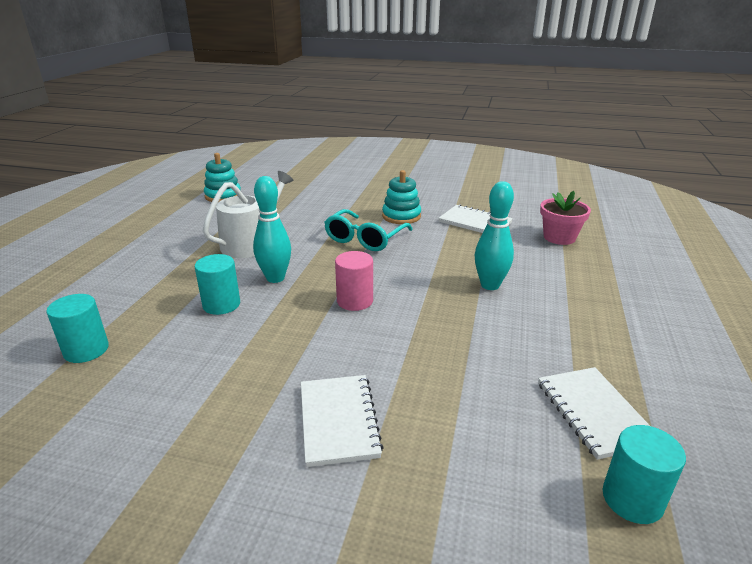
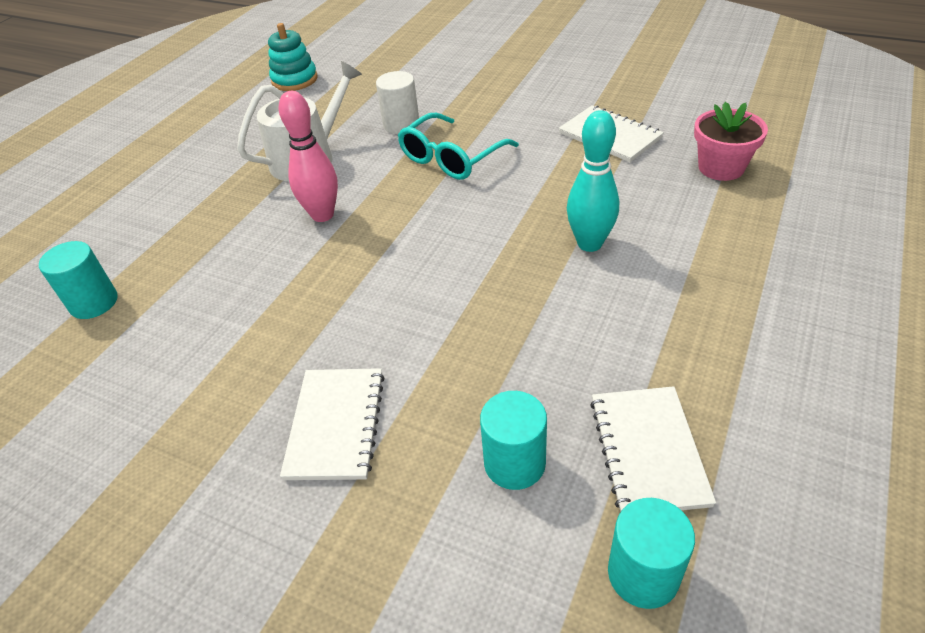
camera: 15 degrees right, 15 degrees up
(221, 304) = (250, 250): turquoise cylinder -> turquoise cylinder (514, 463)
(275, 278) = (322, 215): turquoise bowling pin -> pink bowling pin
(318, 220) = (401, 124): none -> white cylinder
(355, 301) = (407, 256): pink cylinder -> none
(401, 216) = (512, 121): turquoise stacking toy -> none

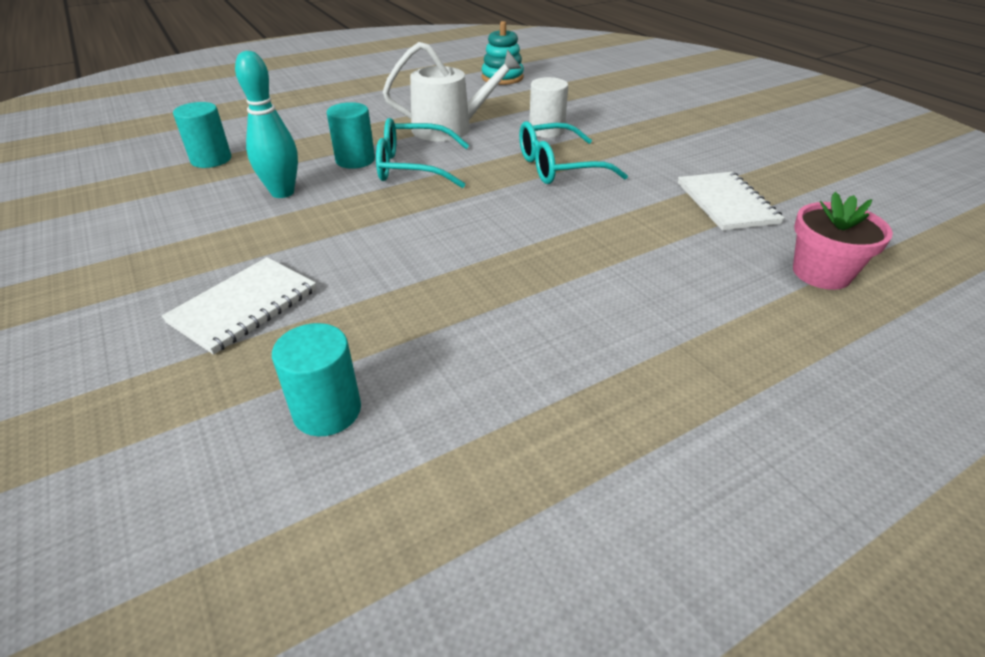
camera: 30 degrees right, 5 degrees down
(322, 215) = (413, 167): pink bowling pin -> turquoise glasses
(589, 243) = (603, 277): turquoise bowling pin -> turquoise bowling pin (282, 192)
(643, 574) = (312, 577): turquoise cylinder -> turquoise cylinder (355, 160)
(647, 451) = (448, 473): white notebook -> none

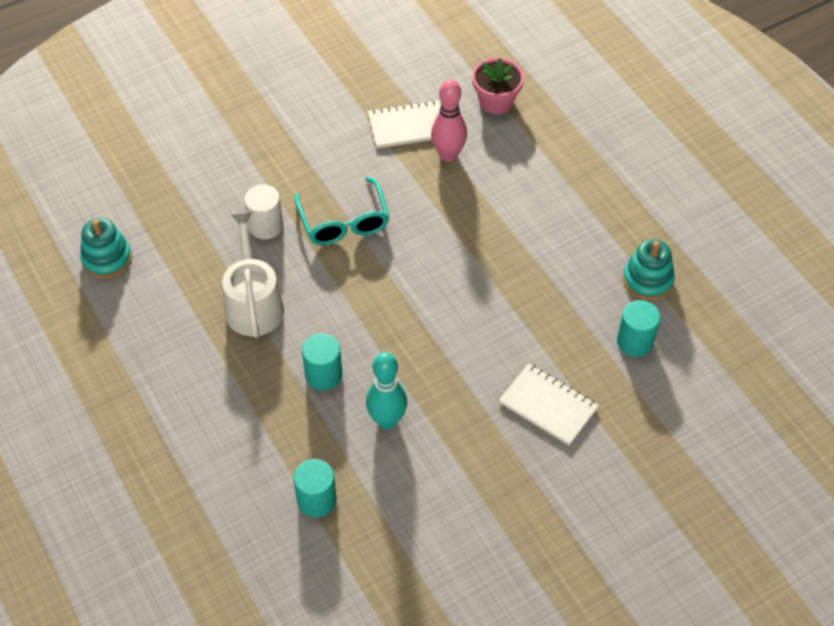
camera: 90 degrees left, 15 degrees up
(413, 167) = (340, 327): turquoise glasses -> none
(464, 440) = (647, 280): none -> turquoise stacking toy
(689, 231) = (448, 155): none -> pink bowling pin

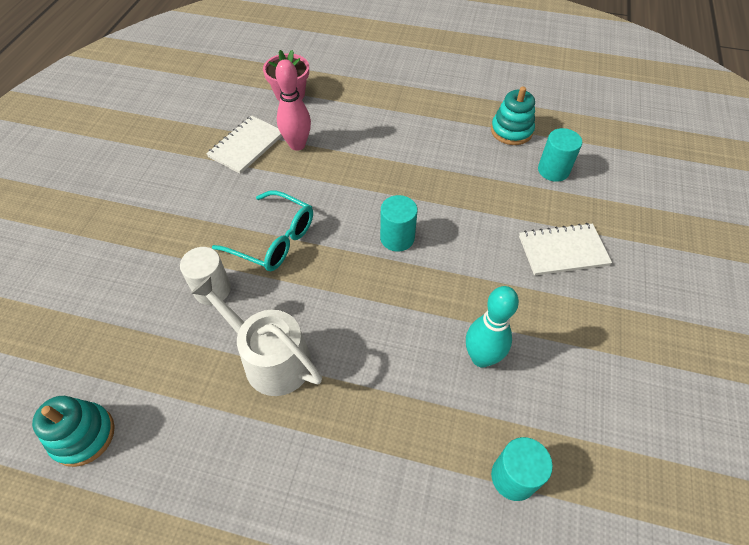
camera: 45 degrees left, 0 degrees up
(323, 375) = (393, 366): turquoise cylinder -> turquoise cylinder (397, 238)

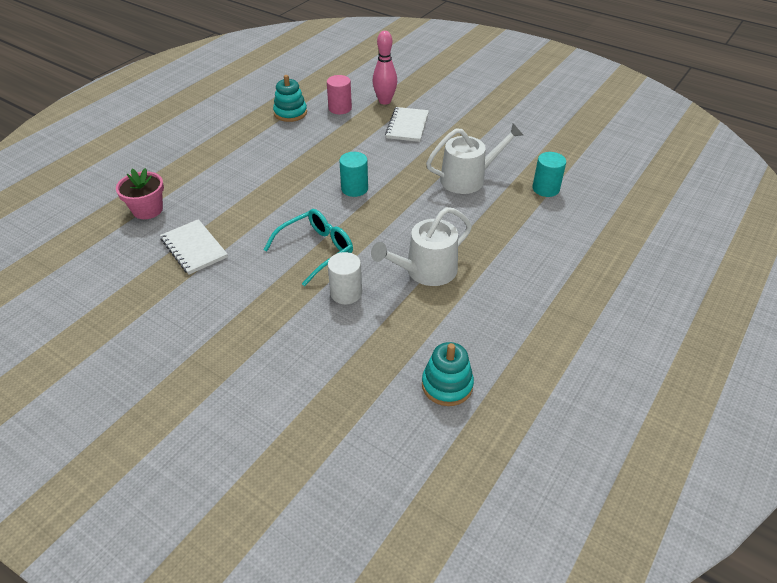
camera: 70 degrees left, 10 degrees down
(297, 145) = (218, 218): pink bowling pin -> pink bowling pin (385, 101)
(481, 358) = (468, 179): turquoise bowling pin -> white watering can
(553, 170) = (340, 108): turquoise cylinder -> pink cylinder

